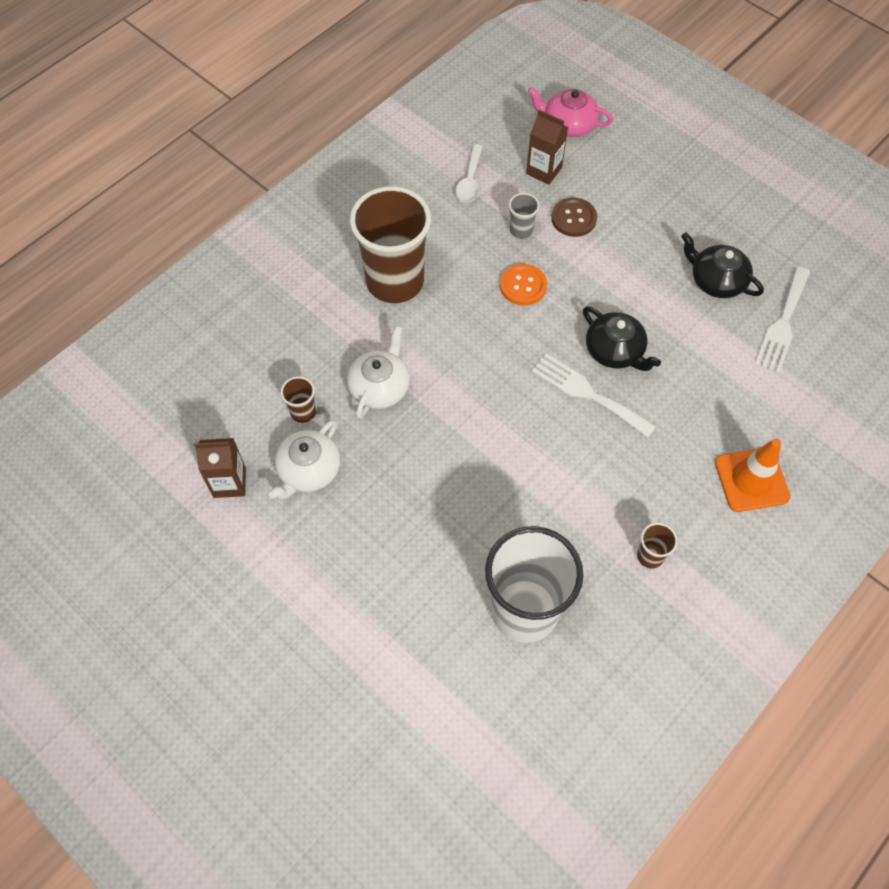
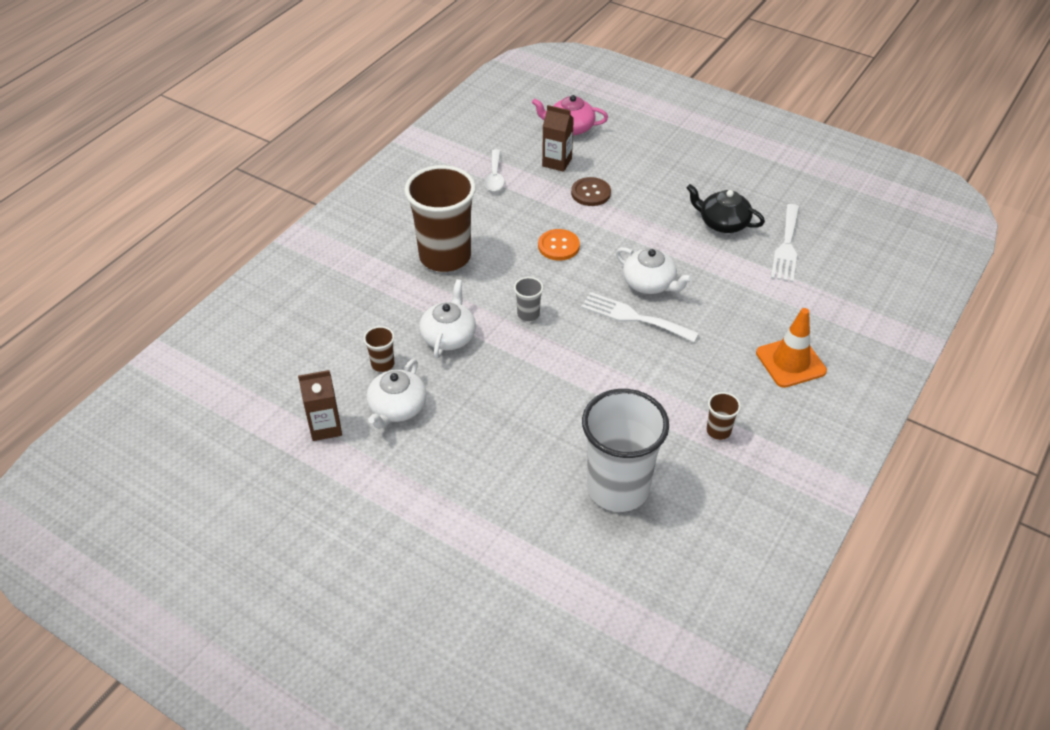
camera: 10 degrees left, 15 degrees down
(521, 230) = (547, 206): grey cup -> grey cup (528, 314)
(615, 351) = (649, 283): black teapot -> white teapot

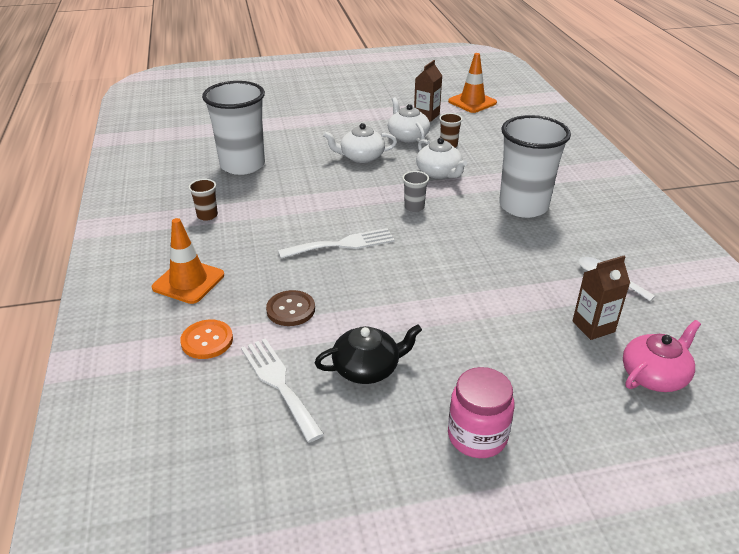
camera: 135 degrees right, 10 degrees down
(241, 413) = (472, 102): none -> orange traffic cone
(445, 256) = (523, 206): brown cup -> white cup
(558, 246) = (467, 258): orange button -> orange button (207, 340)
(590, 193) = (517, 317): brown button -> brown button (291, 309)
(649, 283) = (362, 273): white teapot -> white teapot (361, 157)
(704, 161) = (477, 436): none -> pink jar

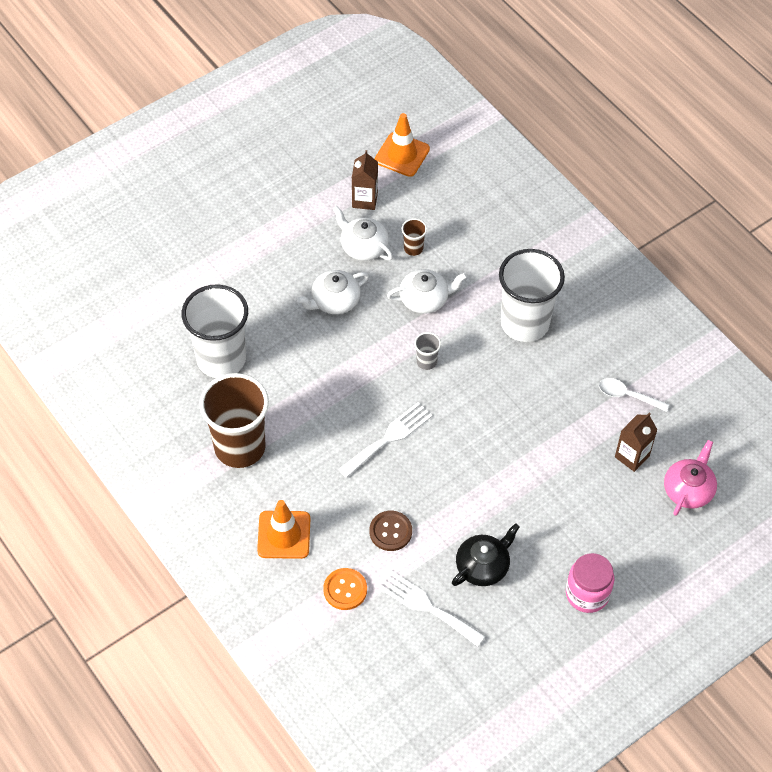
camera: 25 degrees left, 20 degrees up
(207, 215) = (240, 447): brown cup -> brown cup, size x2.44
(439, 172) = (425, 299): white teapot -> white teapot turned 45 degrees counterclockwise

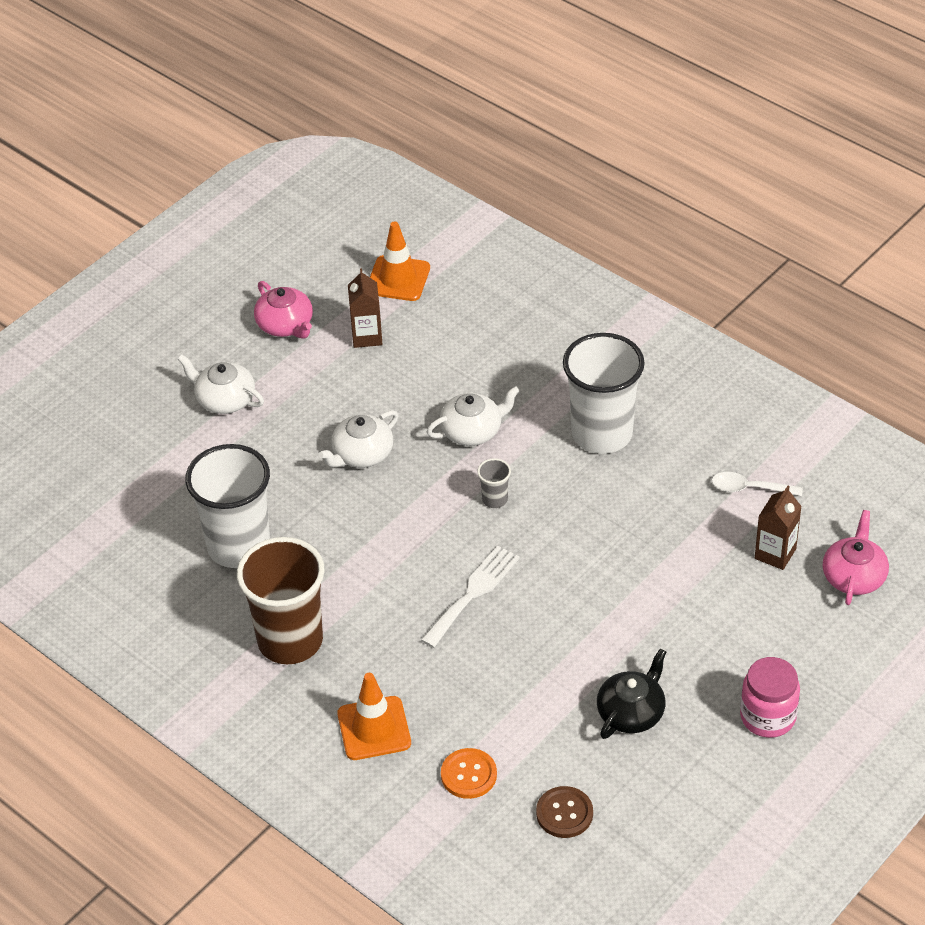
camera: 10 degrees left, 10 degrees down
(305, 177) = (285, 325): none -> pink teapot
(363, 246) = (380, 387): white teapot -> white teapot (225, 399)
(390, 531) = (506, 697): brown button -> brown button (564, 813)
(413, 248) = (442, 378): brown cup -> none
(426, 606) = (575, 772): white fork -> none

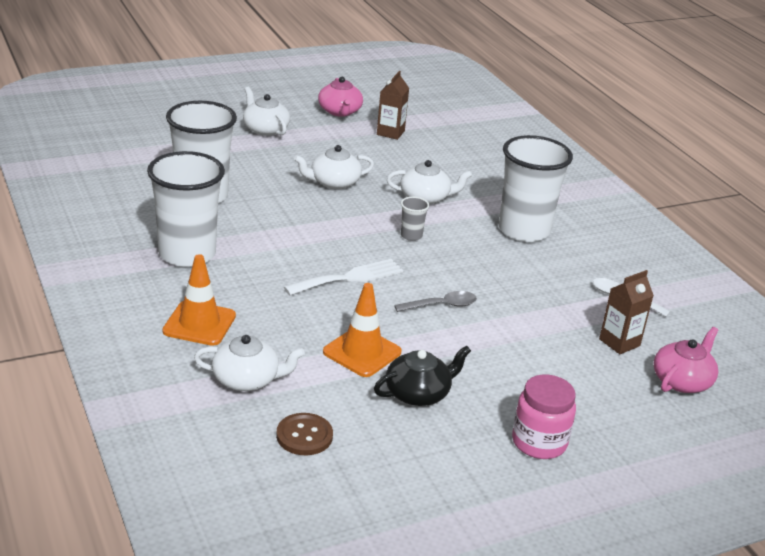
camera: 20 degrees right, 15 degrees down
(290, 640) = (187, 254): brown cup -> white cup
(398, 279) = (436, 115): orange traffic cone -> orange traffic cone (362, 352)
(468, 775) = (247, 379): orange button -> white teapot
(584, 587) = (441, 305): none -> grey spoon

